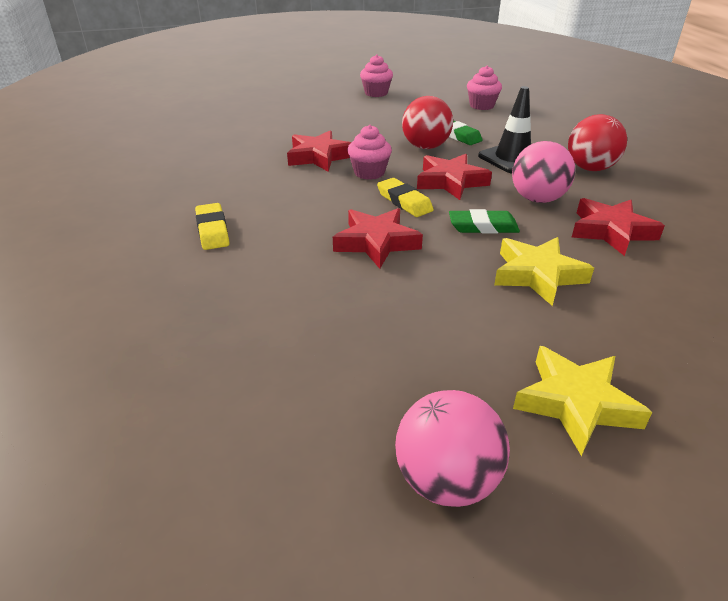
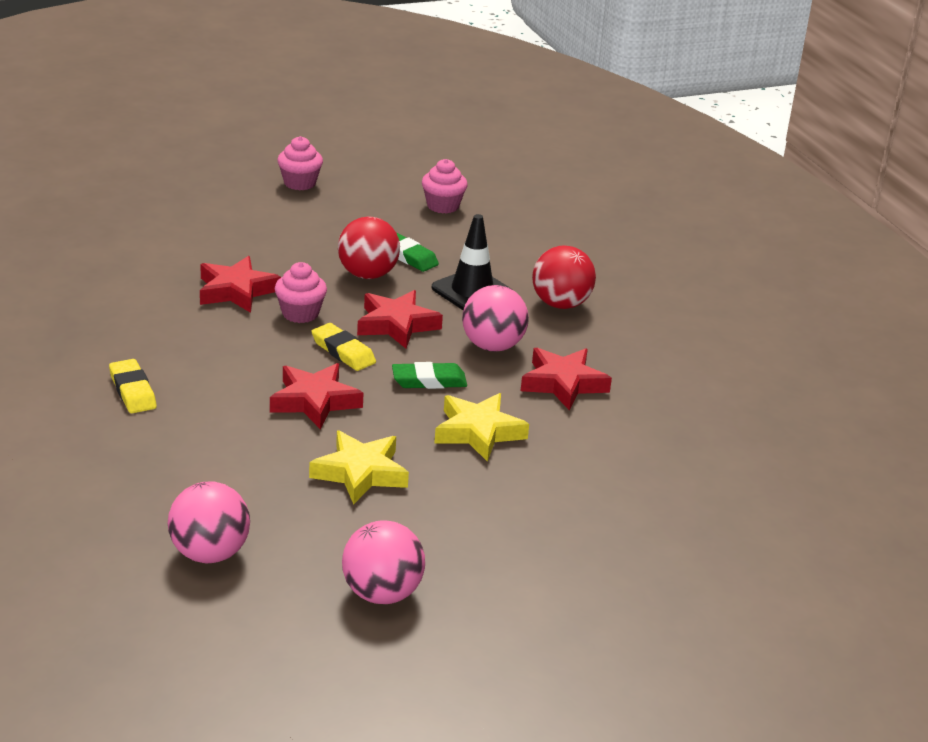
camera: 10 degrees left, 5 degrees down
(242, 409) = (209, 553): none -> pink ball
(576, 403) = (492, 540): yellow star -> yellow star (360, 473)

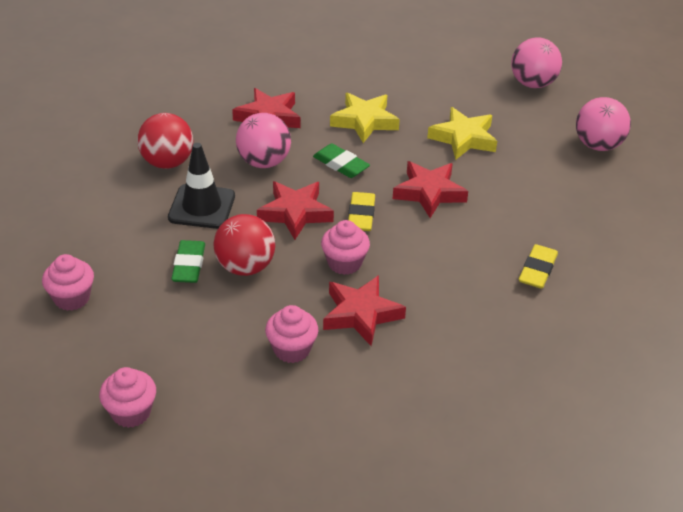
camera: 130 degrees left, 10 degrees up
(253, 251) = (292, 349): none -> pink cupcake

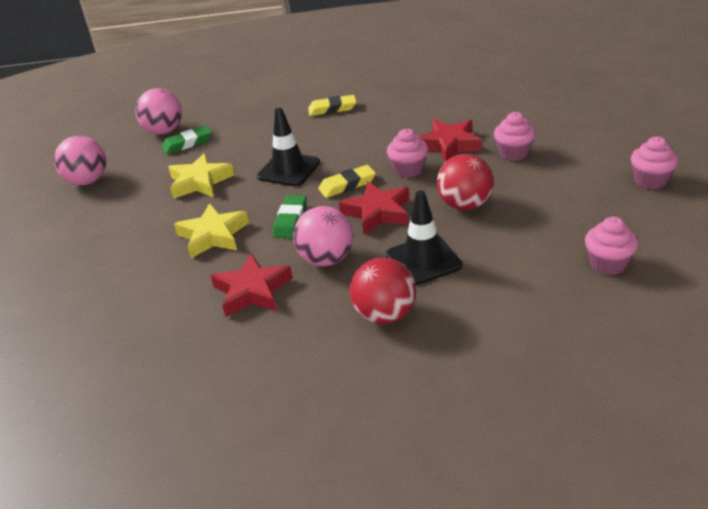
camera: 115 degrees left, 5 degrees down
(189, 265) = (497, 230): green eraser -> green eraser (187, 143)
(429, 193) = (289, 170): red star -> black traffic cone

